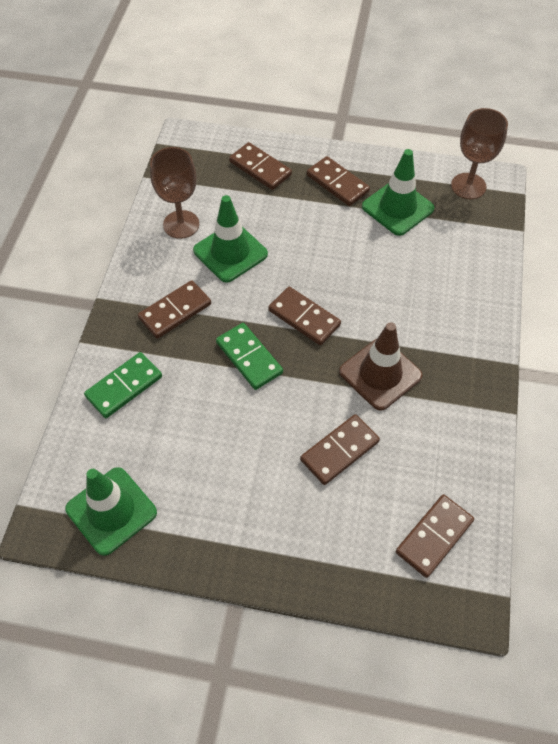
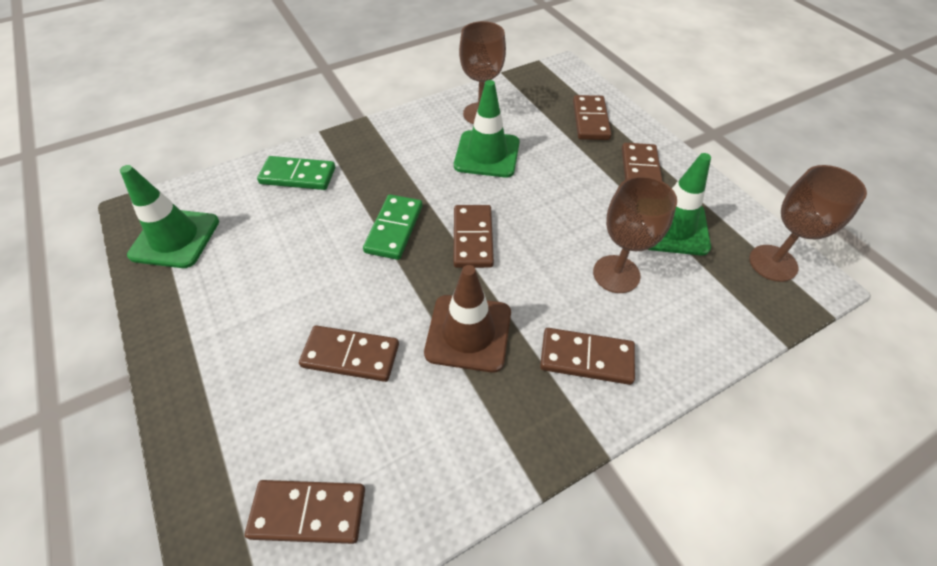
camera: 50 degrees right, 5 degrees down
(175, 311) = (395, 160): brown domino -> brown domino (586, 358)
(406, 265) = (616, 274): none -> brown goblet

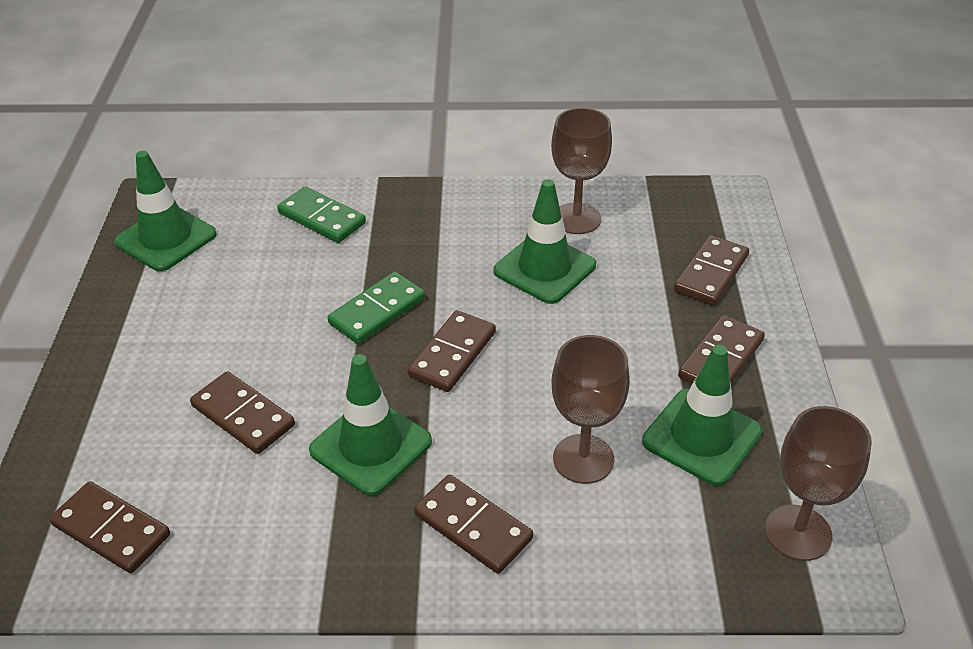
camera: 30 degrees right, 10 degrees down
(468, 333) = (371, 446): brown traffic cone -> green traffic cone

